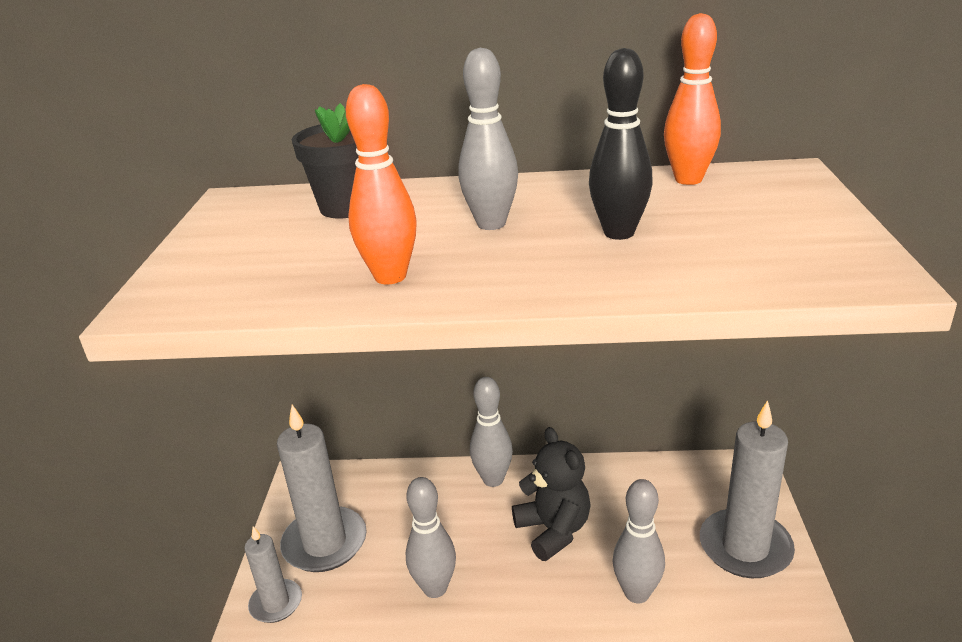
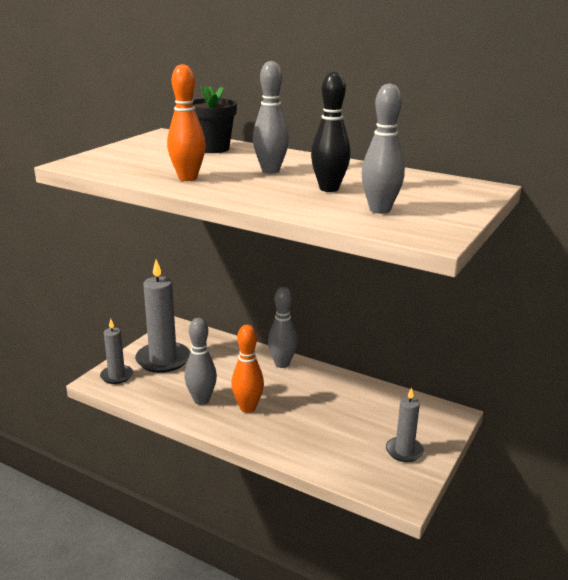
camera: 25 degrees right, 5 degrees down
(553, 530) = (293, 400): black teddy bear -> none
(637, 593) = (312, 445): grey bowling pin -> grey bowling pin (380, 210)
(688, 180) = (414, 177): orange bowling pin -> orange bowling pin (247, 408)
(745, 547) = (404, 451): grey candle -> grey candle, size x0.57

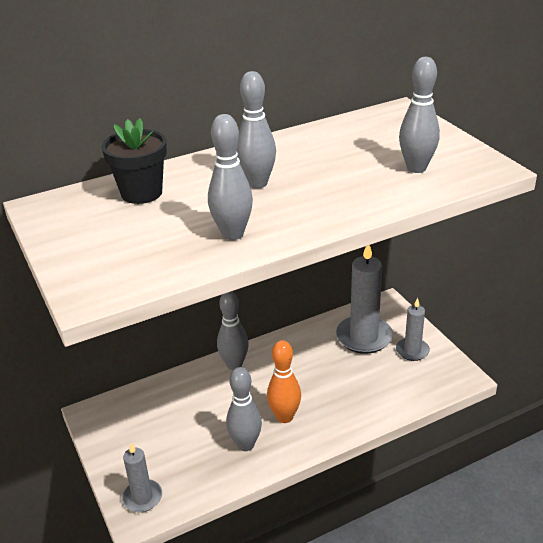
camera: 55 degrees left, 10 degrees up
(163, 360) = (146, 448): grey candle -> grey candle (363, 337)
(188, 178) = (232, 234): orange bowling pin -> grey bowling pin
(329, 189) = (341, 172): black bowling pin -> none

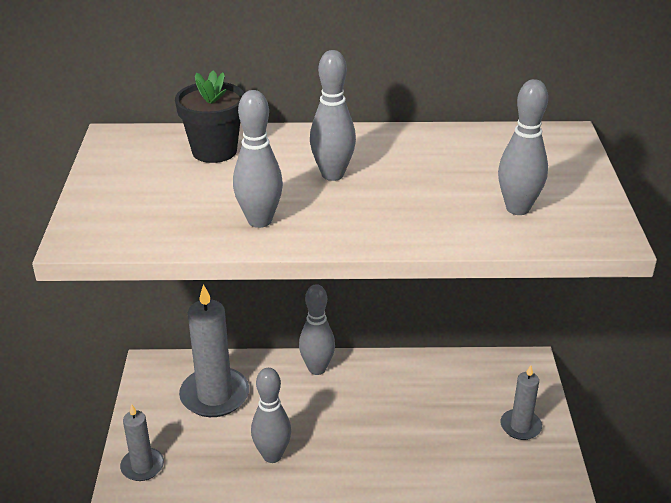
camera: 25 degrees right, 0 degrees up
(284, 417) = (330, 443): orange bowling pin -> none
(363, 337) = (476, 390): grey candle -> grey candle (214, 395)

